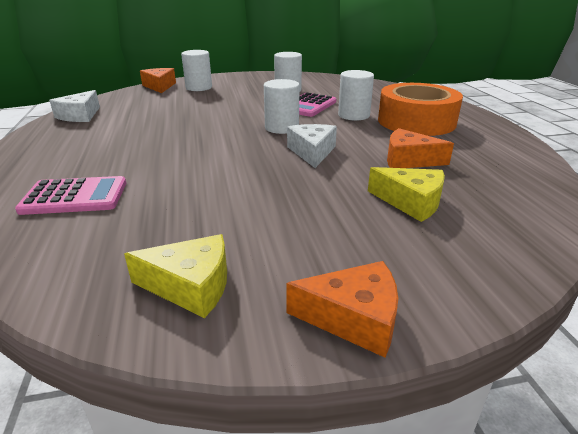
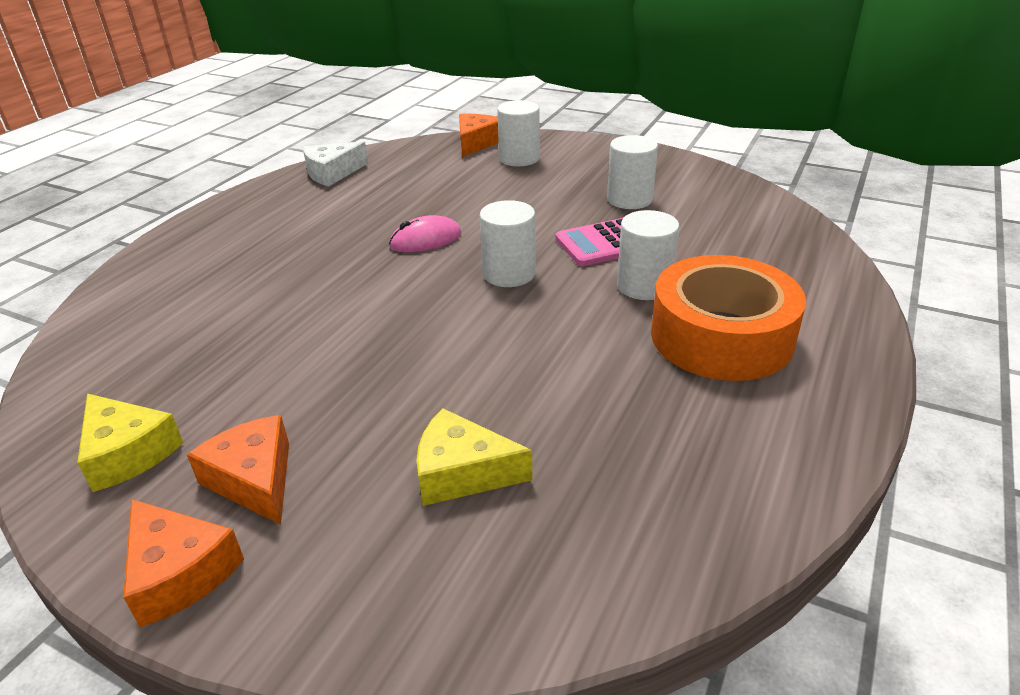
camera: 40 degrees right, 5 degrees up
(75, 197) = (187, 297): pink calculator -> none
(206, 127) = (425, 240): none -> pink mouse
(312, 152) = (479, 333): white cheese -> none
(408, 160) = (578, 404): orange cheese -> orange cheese (254, 480)
(411, 202) = (462, 472): yellow cheese -> yellow cheese turned 120 degrees clockwise

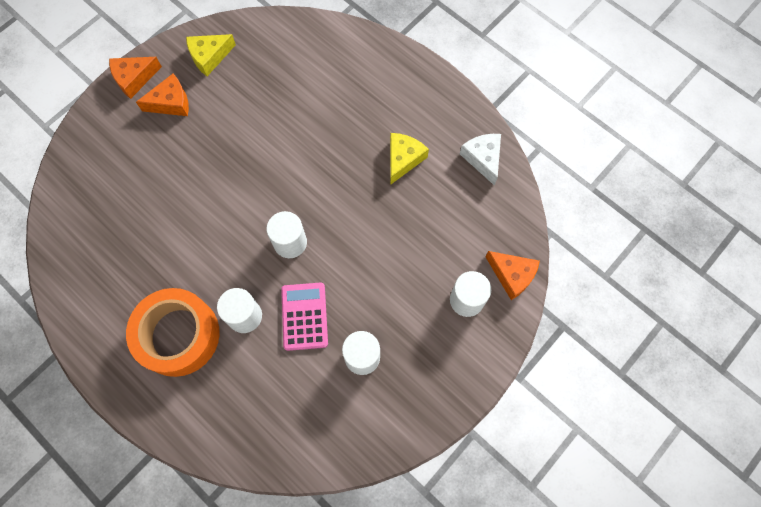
camera: 105 degrees right, 35 degrees up
(425, 240) = (352, 203): pink mouse -> none
(462, 472) = (138, 180): yellow cheese -> yellow cheese (403, 159)

